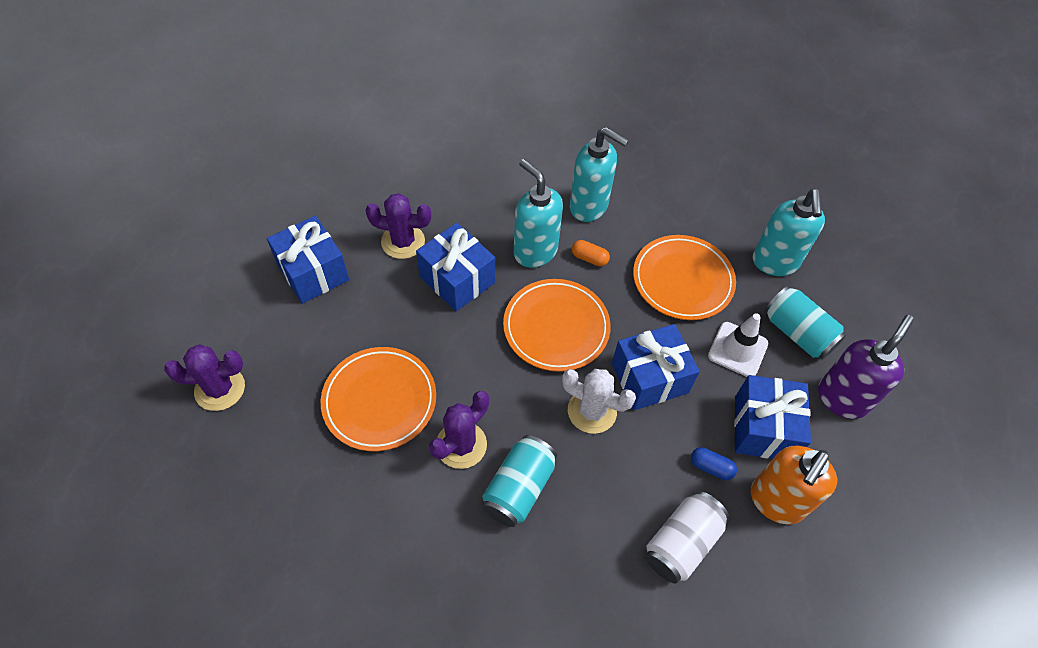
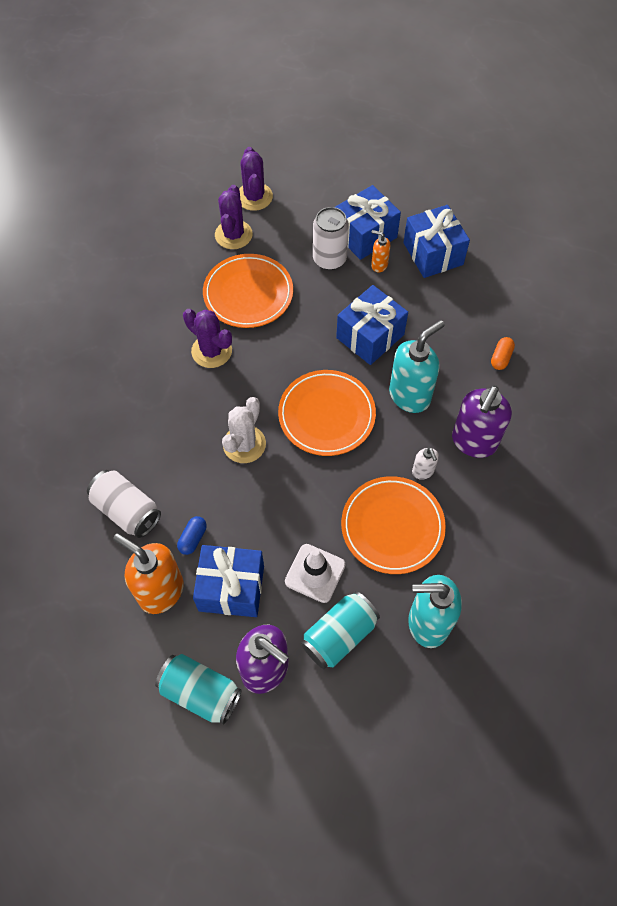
camera: 90 degrees right, 5 degrees up
(342, 310) = (329, 259): none -> white can
(360, 263) = (379, 265): none -> orange soap dispenser
(403, 242) = (406, 292): purple cactus -> purple cactus (233, 235)
(519, 488) = (175, 392): turquoise can -> turquoise can (200, 692)
(589, 207) = (473, 442): turquoise soap dispenser -> purple soap dispenser
(589, 258) = (408, 442): orange capsule -> orange capsule (501, 358)
(622, 250) = (423, 471): none -> white soap dispenser
(649, 378) = (279, 492): blue gift -> blue gift (433, 253)

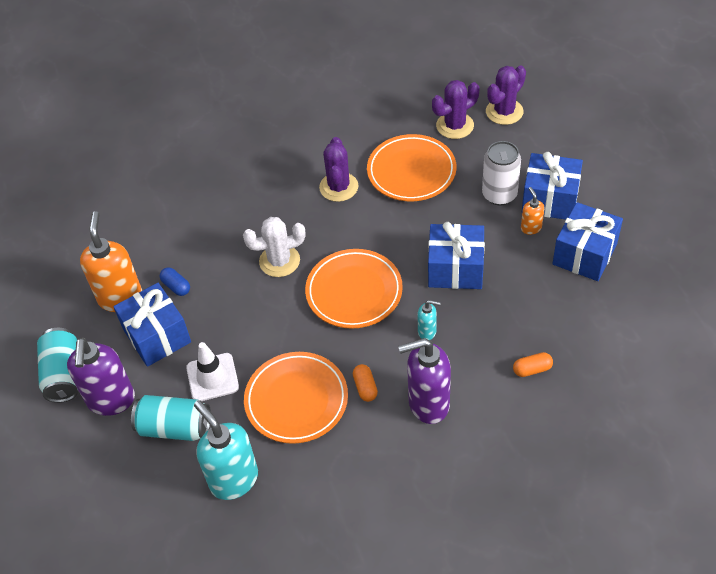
camera: 55 degrees right, 10 degrees down
(127, 510) = (165, 235): white can -> none
(193, 538) = (176, 286): blue capsule -> blue capsule turned 60 degrees clockwise
(410, 395) = (427, 332): turquoise soap dispenser -> turquoise soap dispenser, size x0.48
(423, 471) = (365, 387): white soap dispenser -> orange capsule

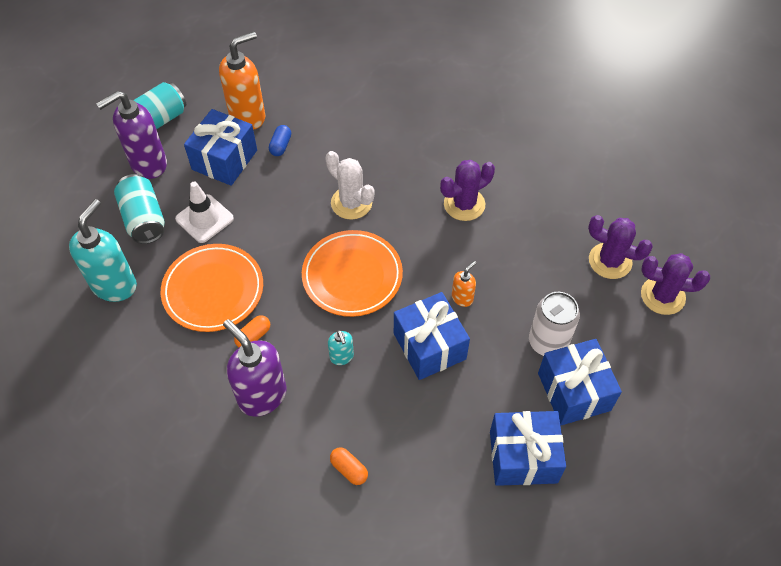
camera: 55 degrees right, 5 degrees up
(411, 171) = (524, 252): orange plate -> none
(531, 228) = (524, 390): orange soap dispenser -> orange soap dispenser (462, 298)

